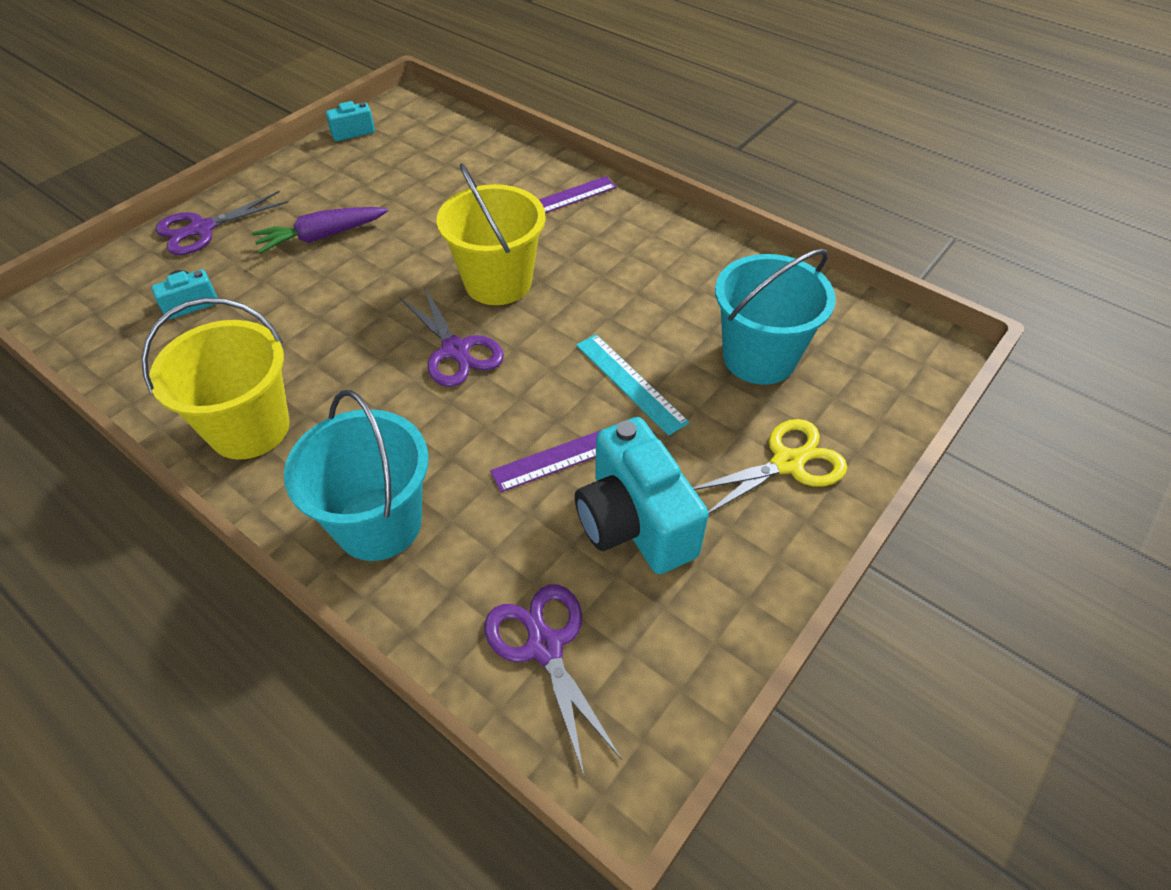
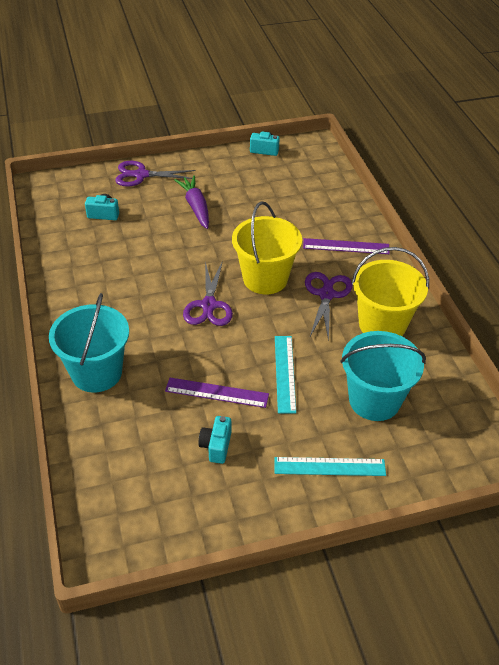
camera: 35 degrees right, 5 degrees down
(249, 428) = (79, 293): yellow bucket -> yellow bucket (382, 324)
(322, 237) = (196, 207): purple carrot -> purple carrot turned 60 degrees clockwise
(545, 647) = (119, 476): purple scissors -> purple scissors (326, 295)
(634, 522) = (216, 446): turquoise camera -> turquoise camera, size x0.49
(787, 463) = (329, 466): yellow scissors -> turquoise ruler

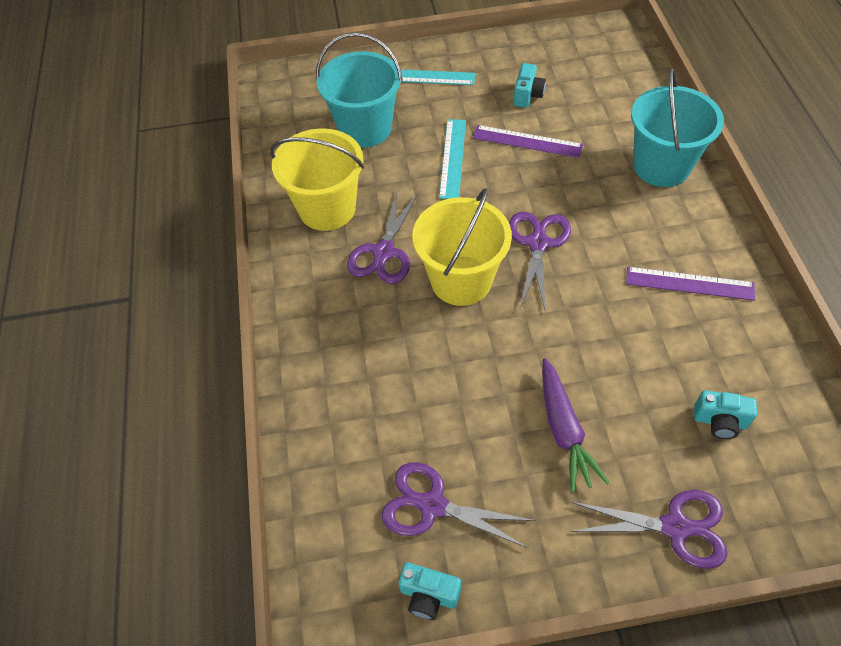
camera: 170 degrees left, 10 degrees up
(267, 177) = (433, 505): none -> purple scissors
(346, 246) = (335, 331): purple ruler -> purple ruler (689, 283)

